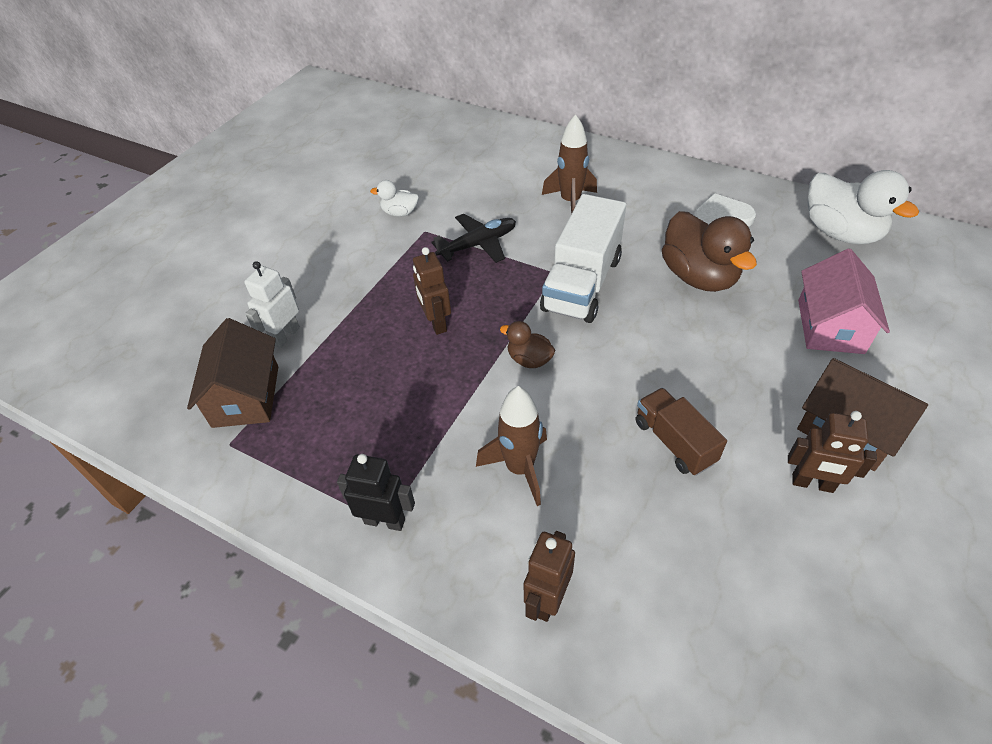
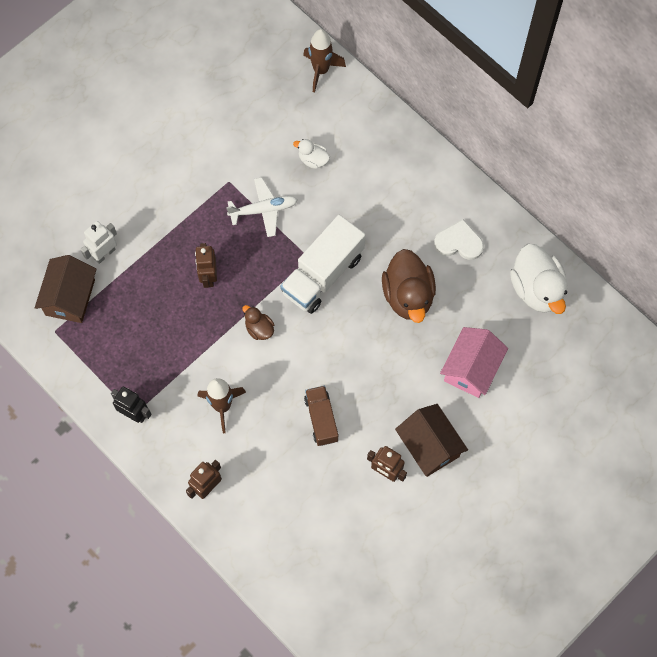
camera: 15 degrees right, 20 degrees up
(400, 213) = (215, 154): white duck -> white duck (313, 160)
(478, 244) = (264, 210): black plane -> white plane
(570, 202) = (351, 187): brown rocket -> brown rocket (321, 70)

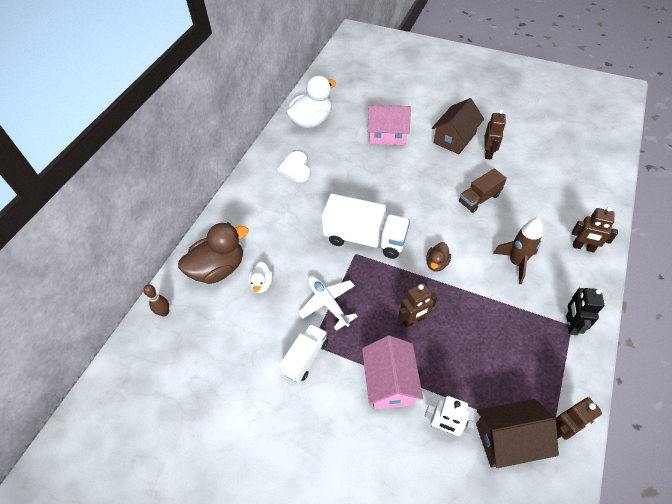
camera: 110 degrees left, 15 degrees down
(55, 343) = (562, 430): none -> brown robot
(162, 230) = (389, 382): none -> pink house
(217, 172) = (305, 358): none -> white truck
(321, 70) = (164, 312): brown rocket -> brown bowling pin
(408, 296) = (353, 182): brown duck -> brown duck (218, 269)

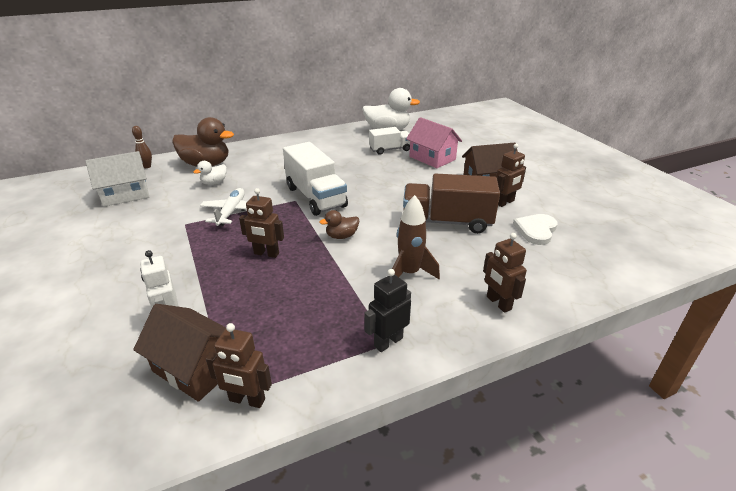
camera: 40 degrees right, 20 degrees down
(204, 358) = (125, 194): none -> white house
(296, 168) = (335, 146): white heart -> white heart (536, 230)
(305, 358) = (169, 227): white truck -> white truck (390, 149)
(389, 382) = (188, 273): pink house -> none
(479, 198) = (447, 222): brown truck -> brown truck, size x1.69

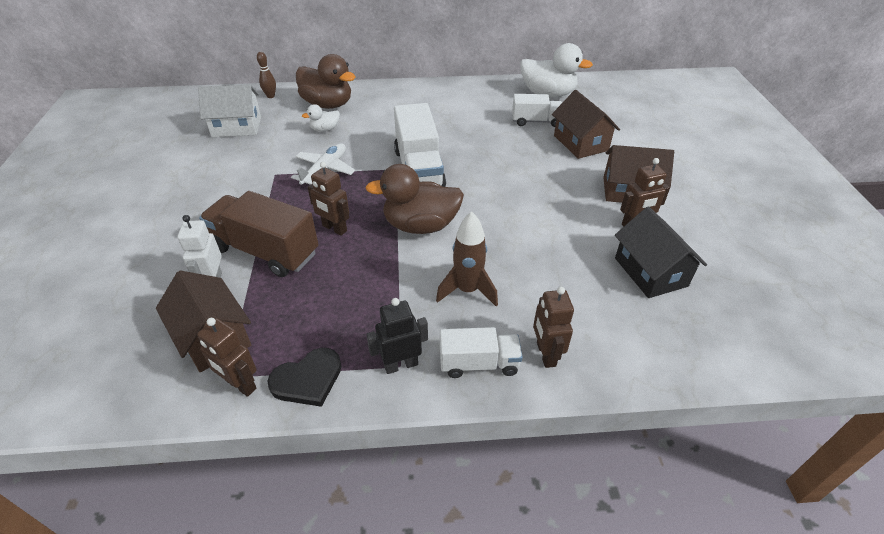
camera: 20 degrees right, 10 degrees up
(311, 377) = (308, 379): none -> black heart
(341, 236) = (420, 225): brown duck -> brown duck, size x2.02
(432, 158) = (580, 143): pink house -> brown house
(447, 222) = (547, 235): brown truck -> brown truck (265, 251)
(452, 323) = (479, 363): none -> white truck
(536, 230) = (650, 272): white heart -> black house

